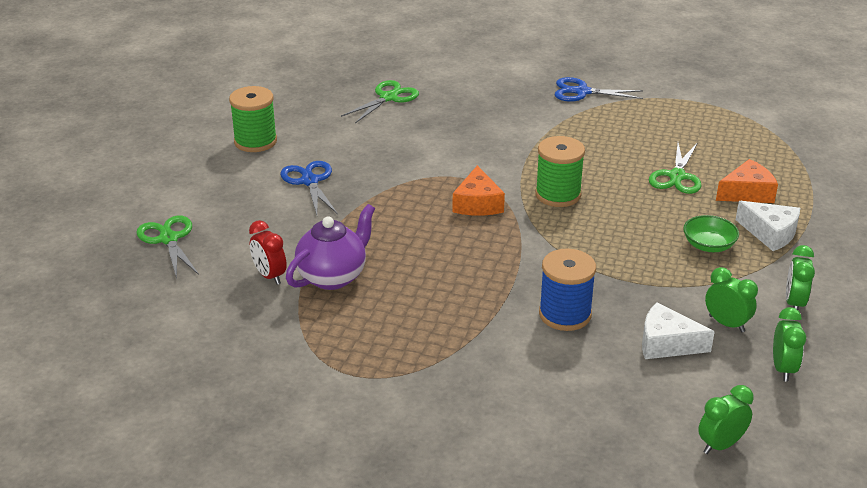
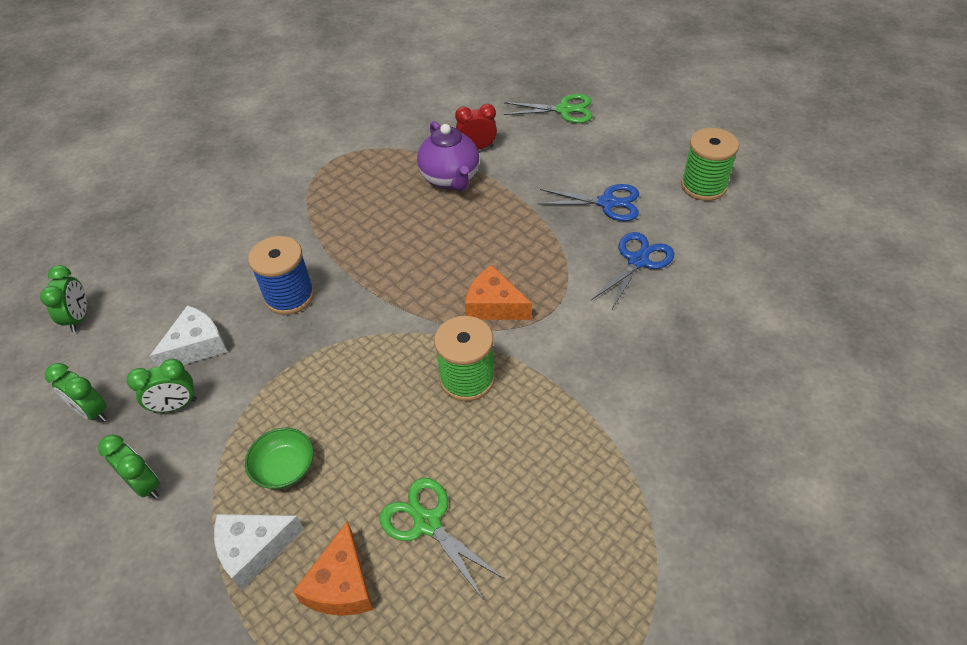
camera: 120 degrees right, 15 degrees up
(388, 98) = (764, 313): green scissors -> none
(582, 92) = (704, 536): blue scissors -> blue scissors (638, 261)

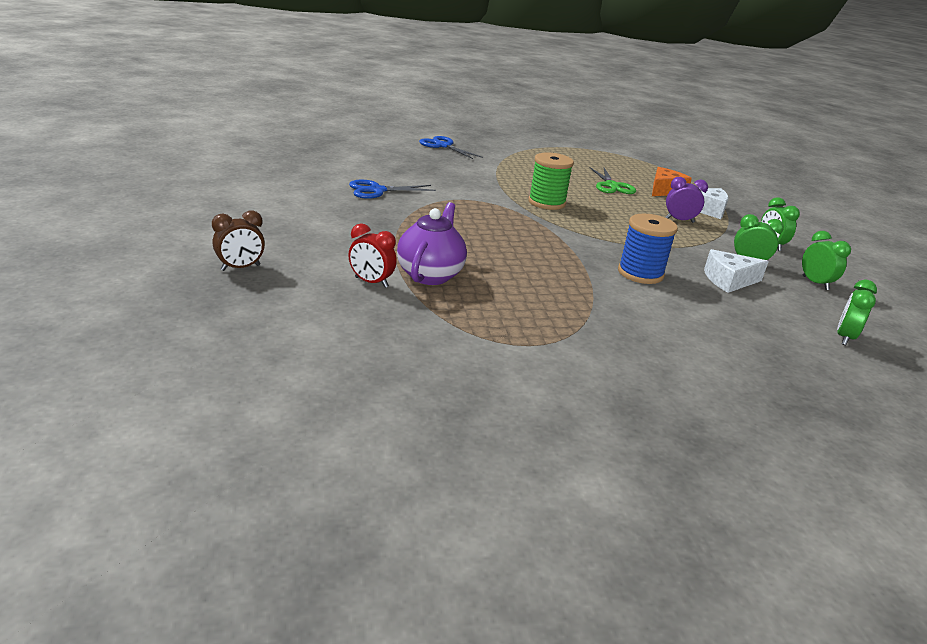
camera: 150 degrees left, 20 degrees down
(284, 468) = (679, 220): green bowl -> purple clock
(494, 305) = (495, 213): orange cheese -> none
(564, 110) = (240, 268): green scissors -> brown clock
(607, 203) = (340, 213): blue scissors -> blue scissors (443, 146)
(703, 186) = (263, 191): green spool -> none

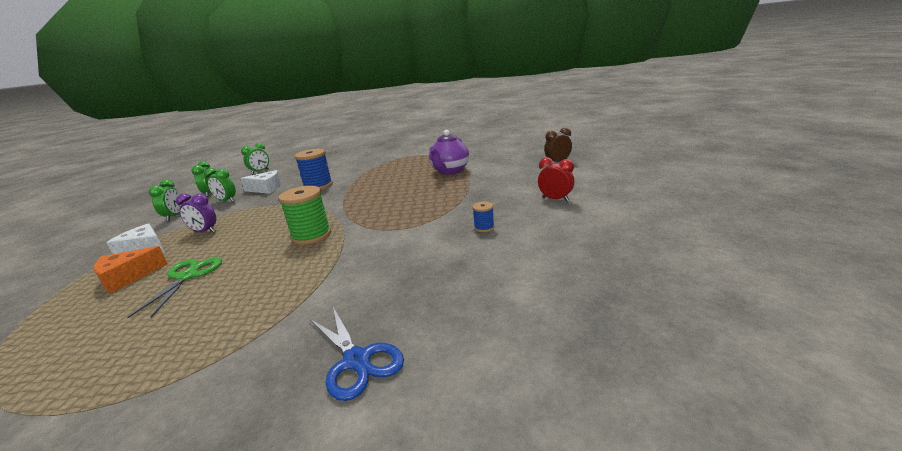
camera: 165 degrees left, 5 degrees down
(371, 282) = (483, 165): red clock -> red clock (555, 199)
(377, 190) = (484, 227): blue scissors -> blue spool

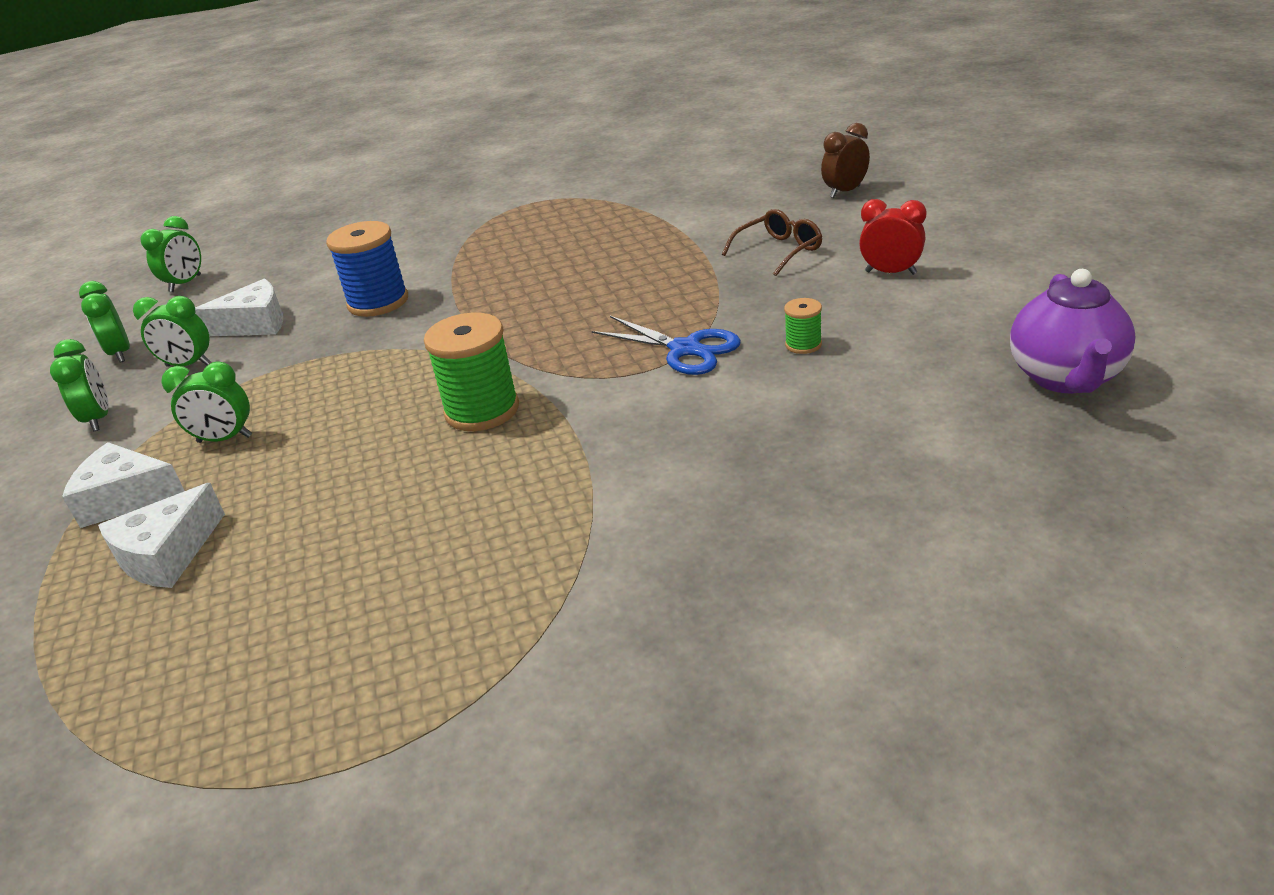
camera: 15 degrees left, 10 degrees up
(127, 277) = (167, 555): orange cheese -> white cheese
(187, 276) = (305, 528): green scissors -> none
(205, 232) = (225, 439): purple clock -> green clock
(357, 360) = (770, 586): blue scissors -> blue scissors (685, 349)
(450, 171) = (644, 234): purple teapot -> purple teapot (1065, 378)
(484, 227) = (803, 345): blue spool -> green spool
(505, 184) = (778, 251): none -> brown glasses

